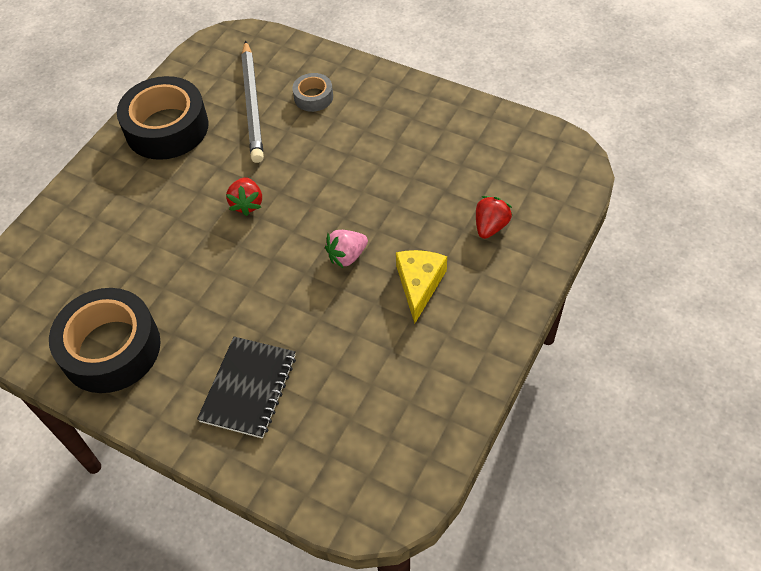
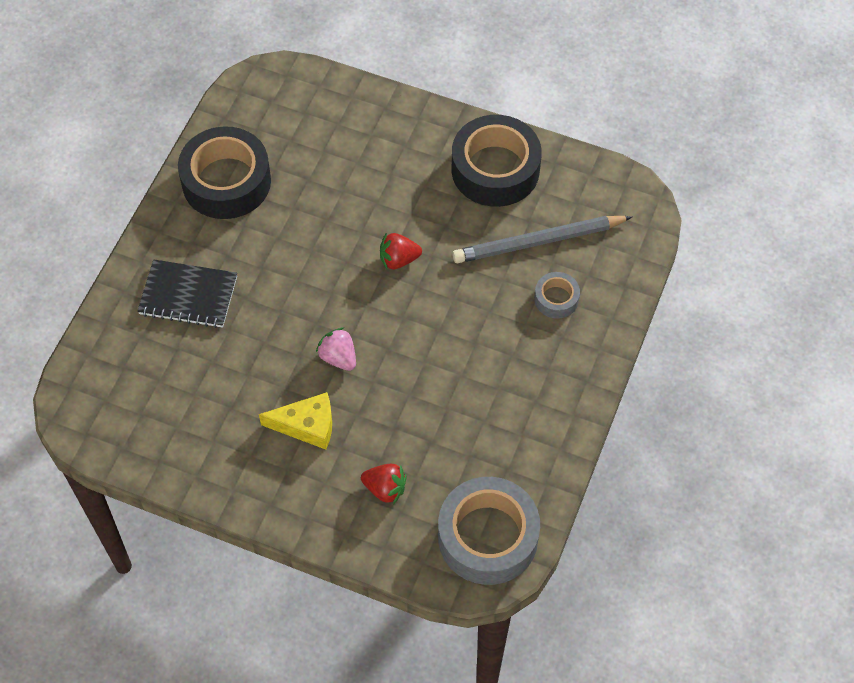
camera: 80 degrees right, 5 degrees up
(540, 157) = (488, 537): none -> grey tape

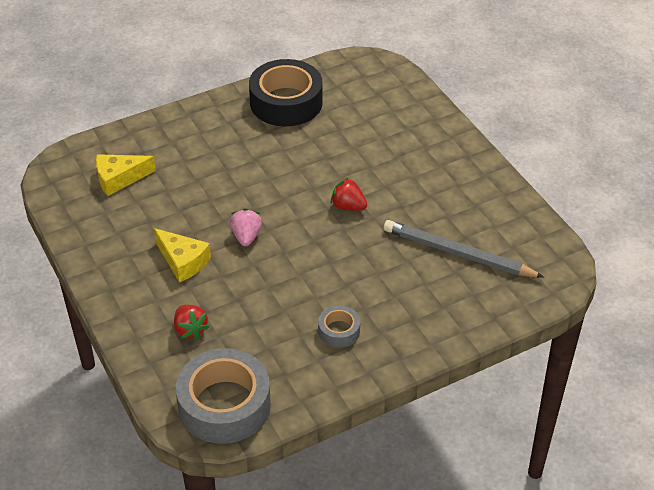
camera: 40 degrees right, 15 degrees down
(151, 382) = (119, 178): none -> yellow cheese
(188, 295) = (193, 147): black notebook -> none
(495, 169) = (473, 194): black tape -> none
(556, 299) = (433, 294): grey tape -> grey tape (339, 331)

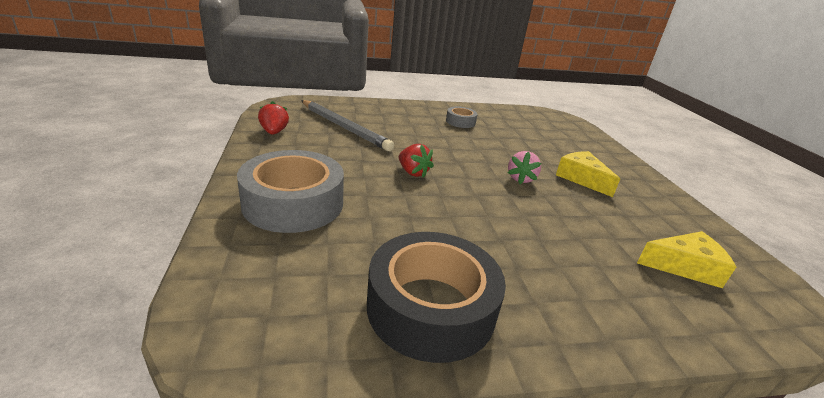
camera: 165 degrees left, 15 degrees down
(190, 329) = (569, 146): red strawberry -> red strawberry (274, 132)
(224, 405) = (543, 118): grey tape -> grey tape (293, 203)

